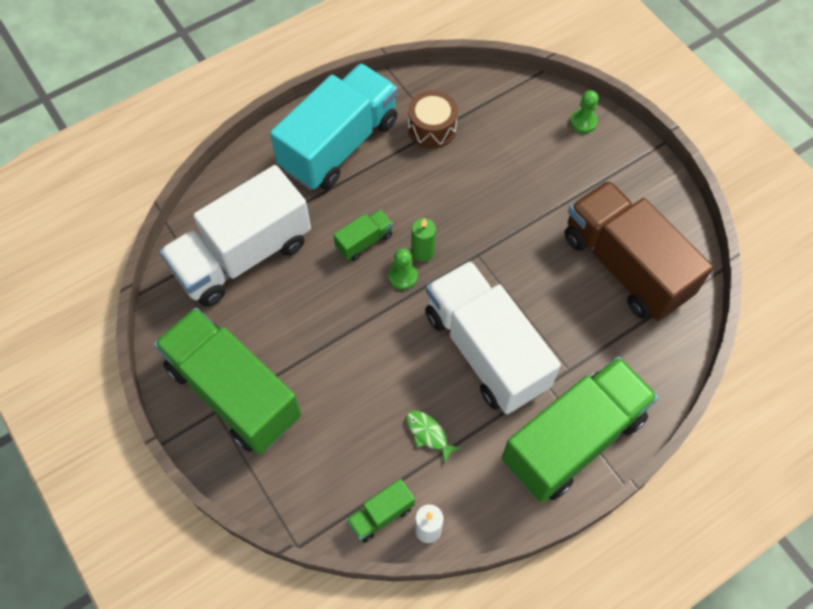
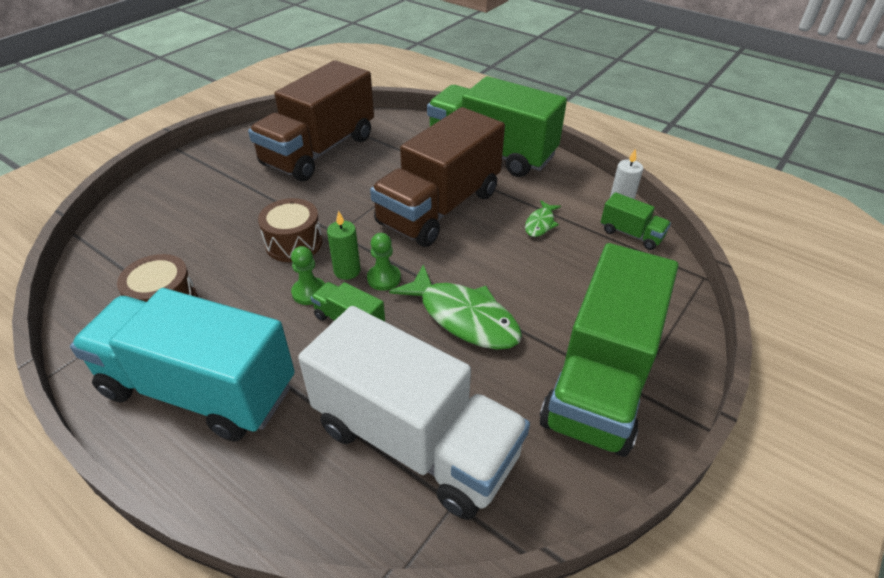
camera: 110 degrees left, 20 degrees down
(335, 321) = (463, 317): none -> green fish
(474, 219) = (294, 243): none -> brown drum
(485, 350) = (439, 208): white truck -> brown truck
(583, 122) = (152, 195): green pawn -> green pawn (309, 292)

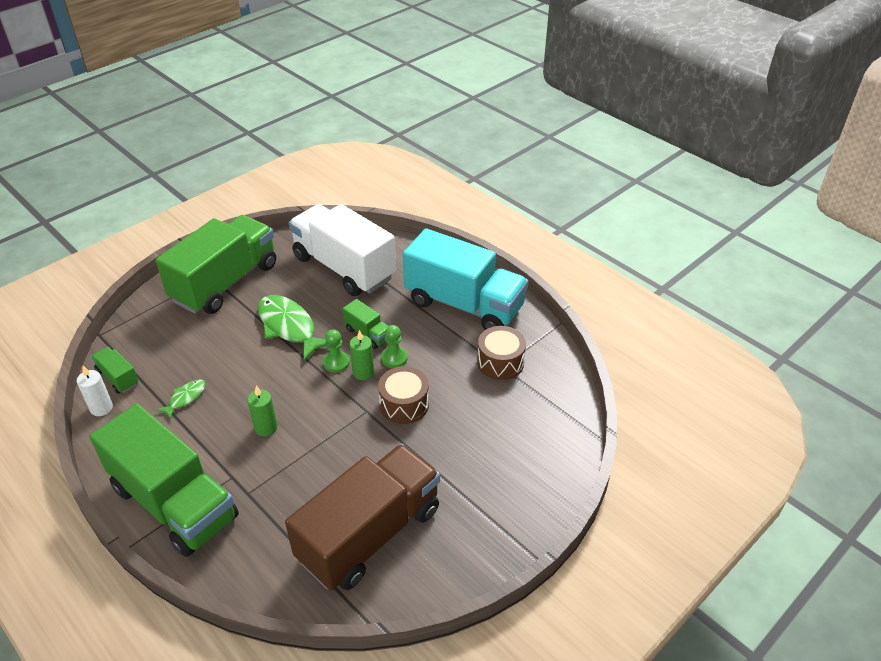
camera: 170 degrees left, 0 degrees up
(439, 208) = (266, 428): brown truck -> green candle

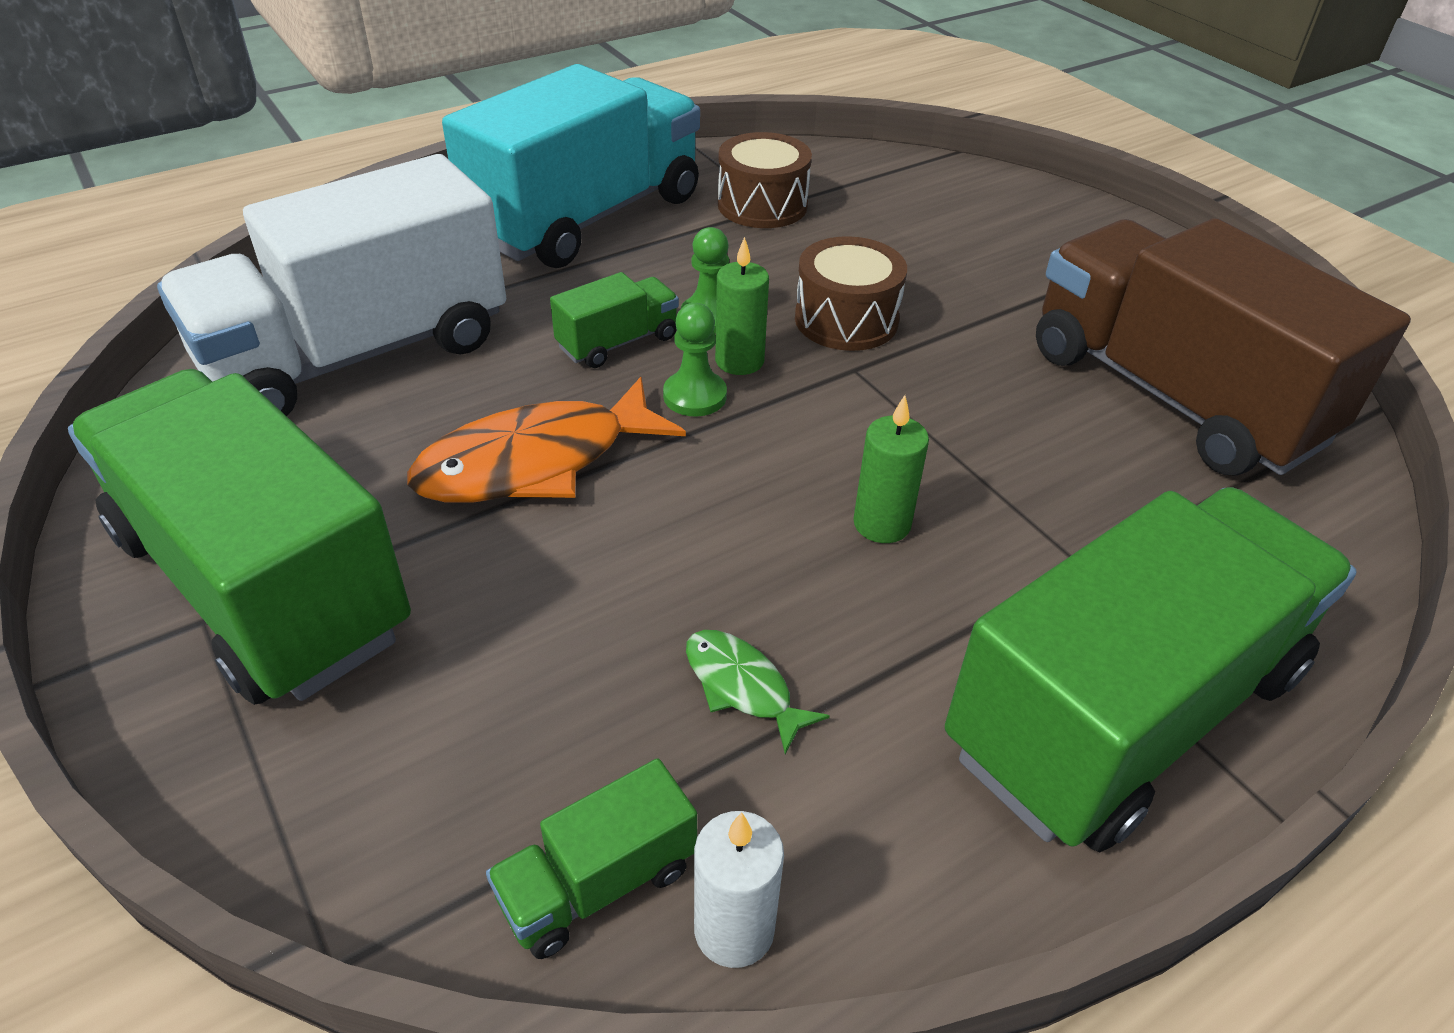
camera: 80 degrees left, 0 degrees up
(289, 327) = (535, 462): green fish -> orange fish

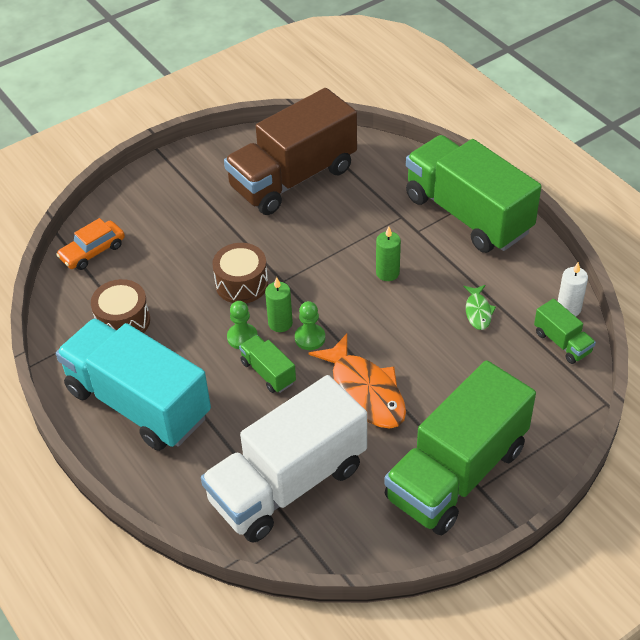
camera: 90 degrees left, 5 degrees up
(358, 354) = (288, 483): white truck -> white truck turned 90 degrees clockwise
(742, 686) = (478, 311): green fish -> green fish turned 45 degrees counterclockwise
(920, 179) = (92, 251): none -> orange car

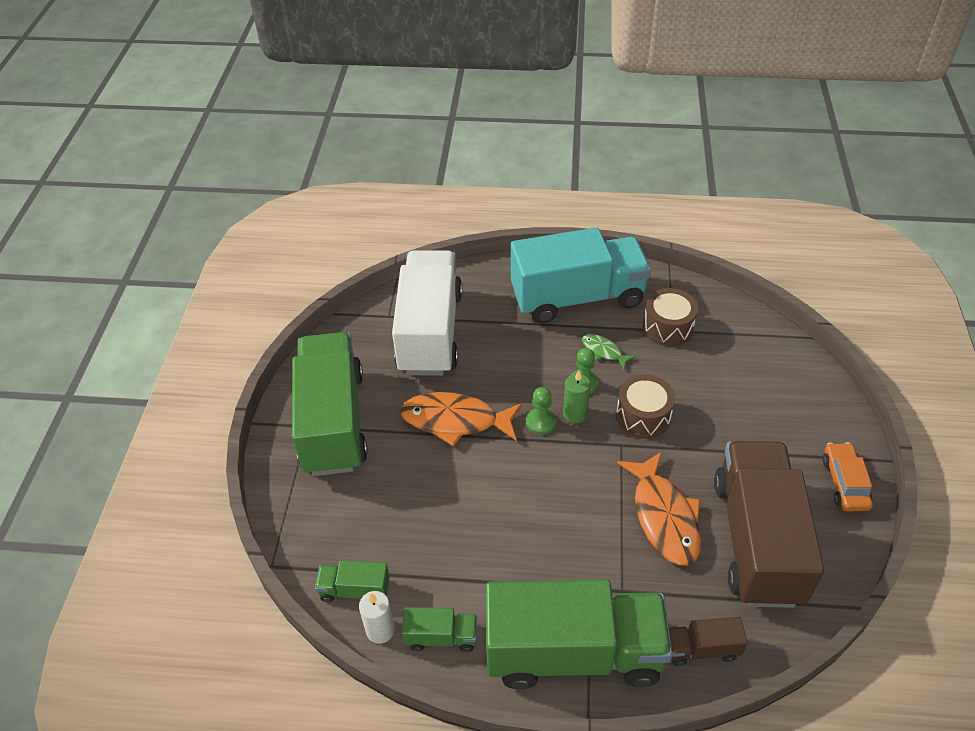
camera: 130 degrees right, 0 degrees up
(92, 251) = (768, 347): orange car -> orange car (844, 483)
(268, 372) = (533, 377): green truck -> green truck (441, 637)
(323, 227) = (664, 517): none -> orange fish
(387, 273) = (560, 524): green candle -> none
(399, 166) = (701, 649): none -> brown truck
(478, 311) = (450, 555): green fish -> green fish (603, 351)

